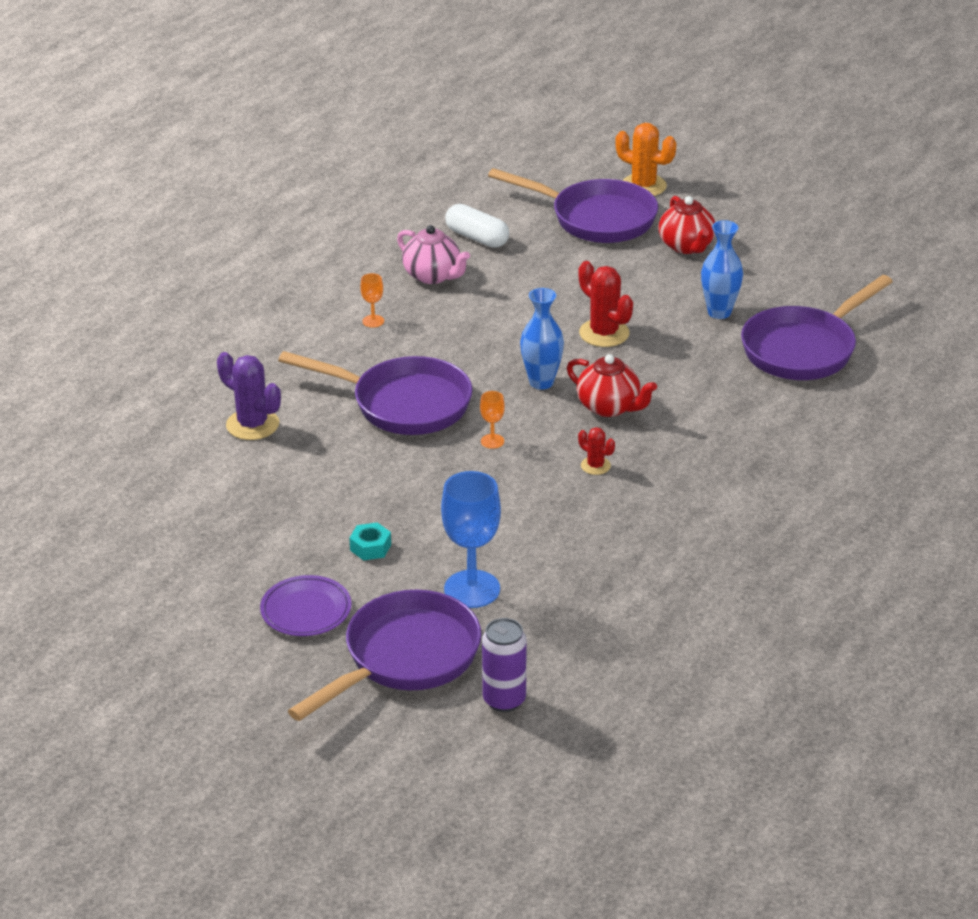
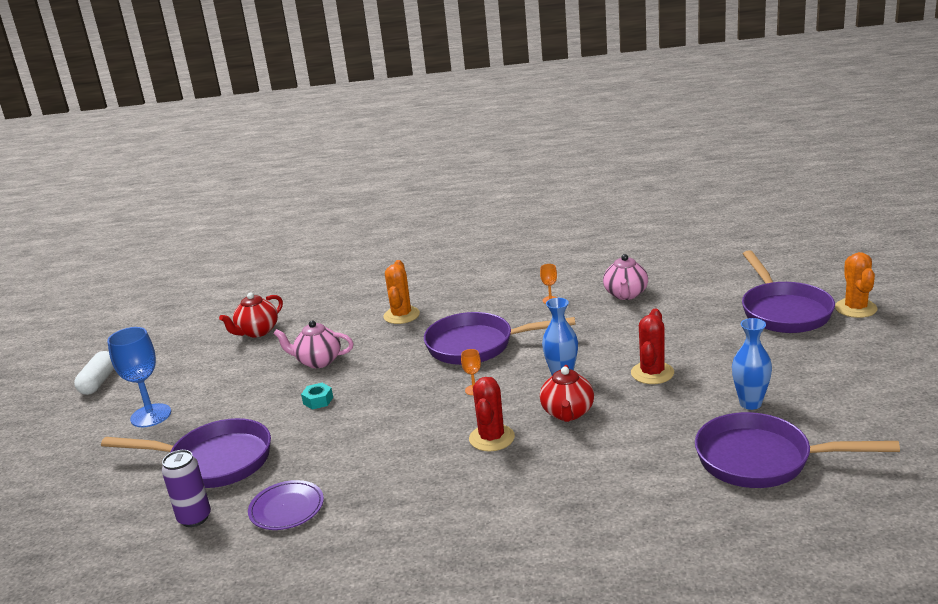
camera: 60 degrees right, 10 degrees down
(252, 425) = (401, 315): purple cactus -> orange cactus
(276, 519) = (318, 361): none -> pink teapot
(306, 610) = (237, 408): purple plate -> purple plate (287, 509)
(403, 404) = (477, 345): purple pan -> purple pan turned 105 degrees clockwise
(472, 589) = (306, 453): blue goblet -> blue goblet (151, 415)
(477, 238) = (690, 288): white capsule -> white capsule (99, 382)
(595, 466) = (492, 438): red cactus -> red cactus, size x1.82
(687, 246) = (812, 355): red teapot -> red teapot (257, 332)

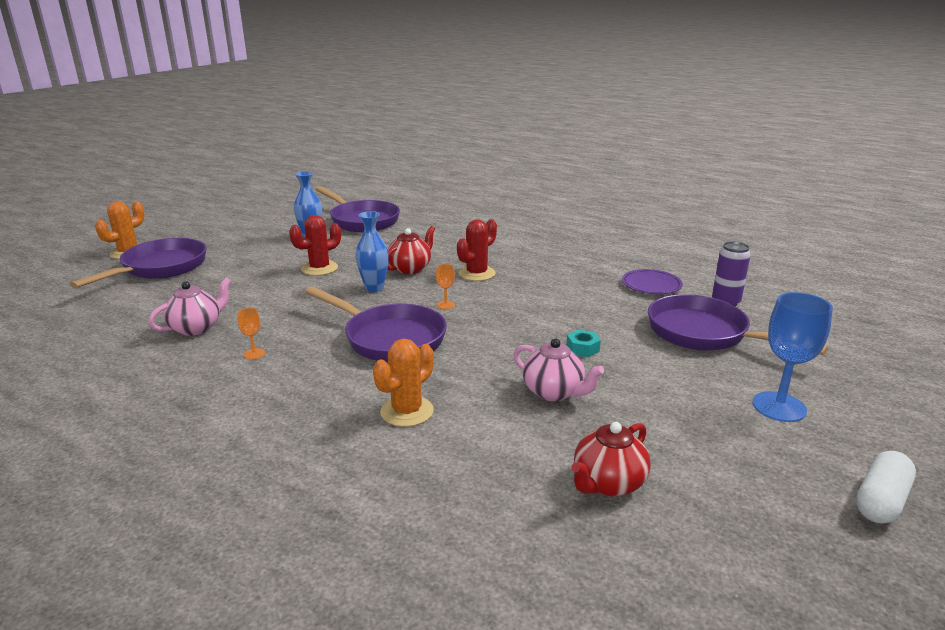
camera: 150 degrees left, 0 degrees up
(257, 332) = (607, 483): red teapot -> red teapot turned 150 degrees clockwise

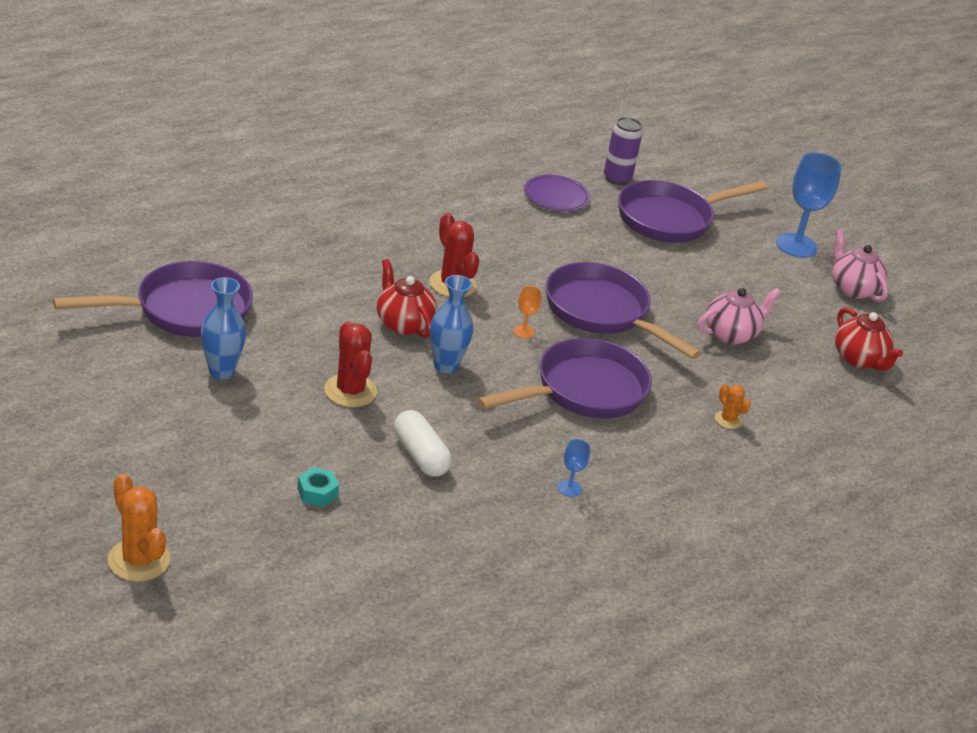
camera: 75 degrees left, 10 degrees up
(160, 268) = (239, 532): purple pan -> purple pan (602, 313)
(196, 328) = (476, 522): pink teapot -> pink teapot (852, 289)
(254, 354) = (569, 488): orange goblet -> blue goblet
(407, 411) = (728, 420): orange cactus -> orange cactus, size x0.55
(582, 348) = (664, 290): turquoise nut -> turquoise nut (317, 492)
(881, 500) = (909, 267): white capsule -> white capsule (420, 455)

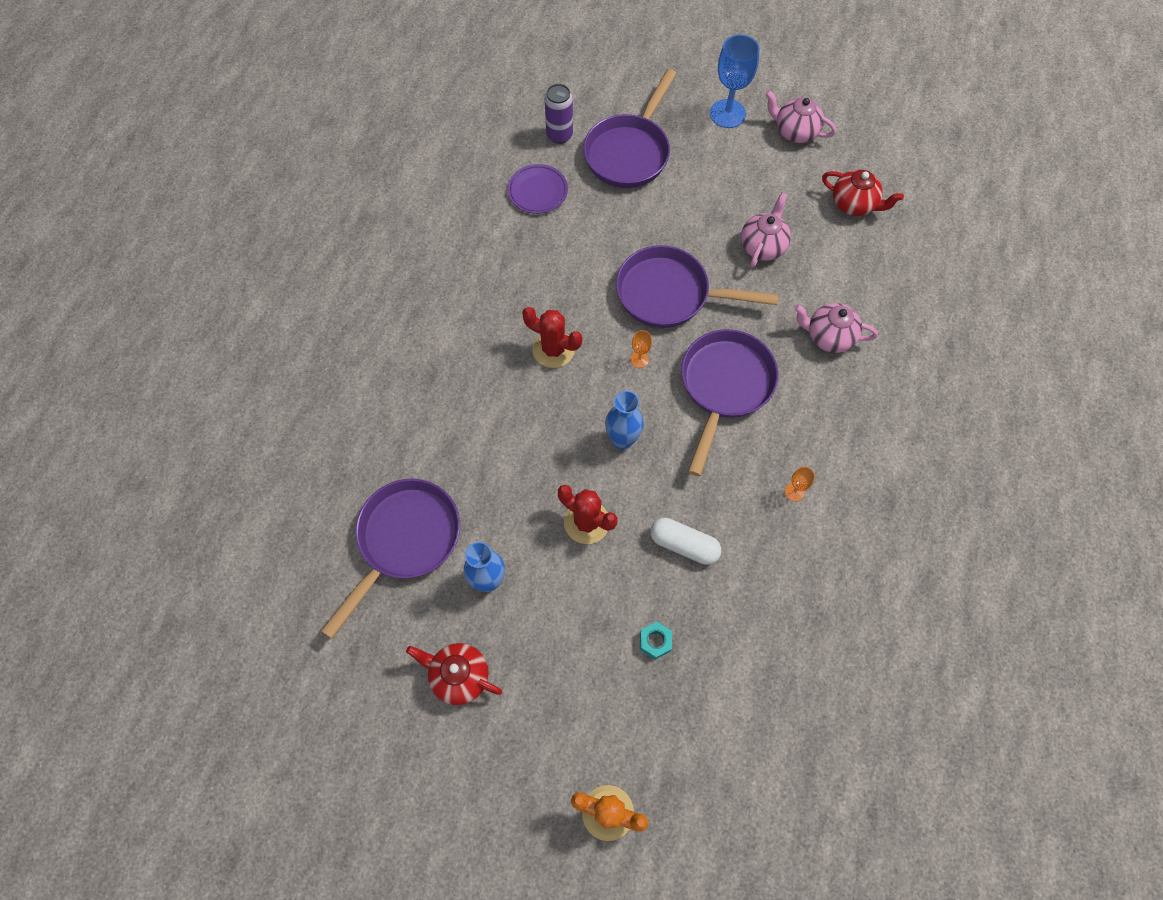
camera: 30 degrees left, 30 degrees up
(403, 323) = (558, 421): red teapot -> red teapot (459, 676)
(569, 488) = (794, 492): blue goblet -> orange goblet
(728, 420) = (828, 337): orange cactus -> pink teapot

